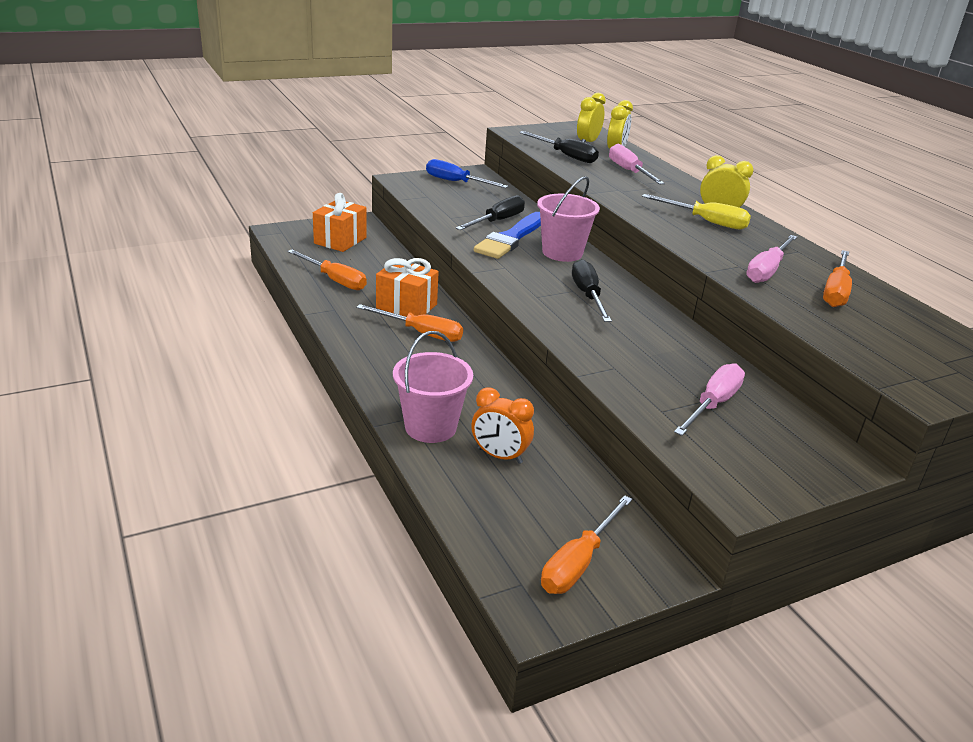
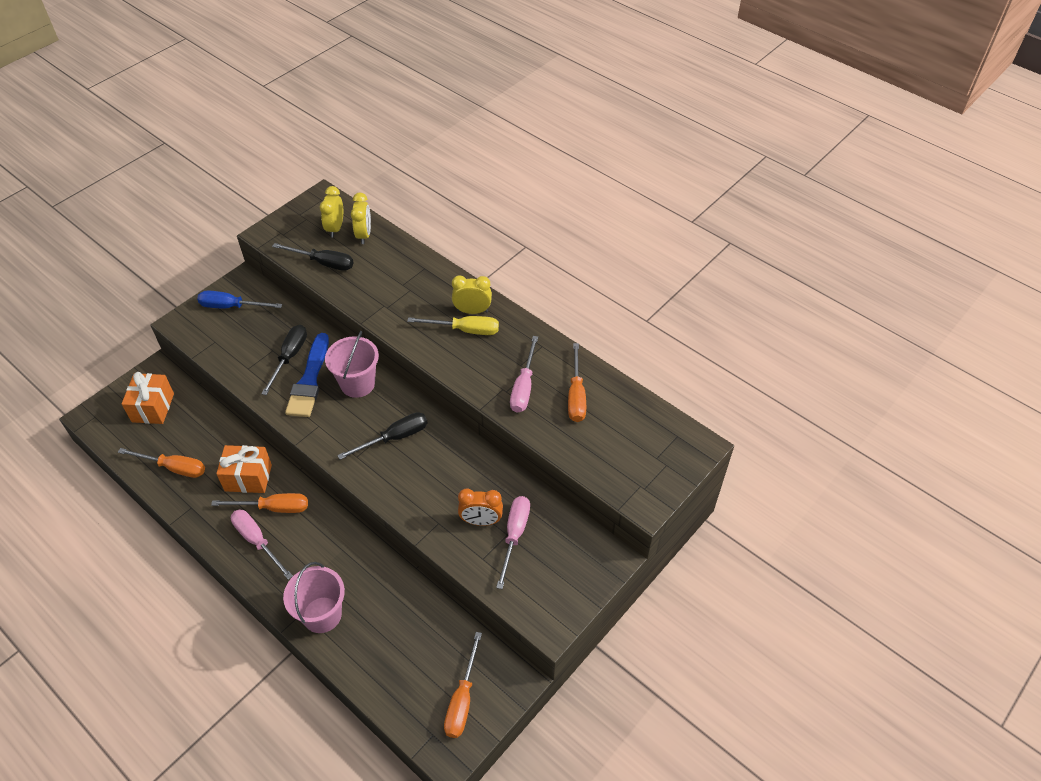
camera: 20 degrees left, 20 degrees up
(499, 456) = (381, 622): orange clock -> orange clock (481, 521)
(588, 295) = (394, 438): black screwdriver -> black screwdriver turned 90 degrees clockwise
(629, 171) = (384, 269): pink screwdriver -> pink screwdriver (257, 541)

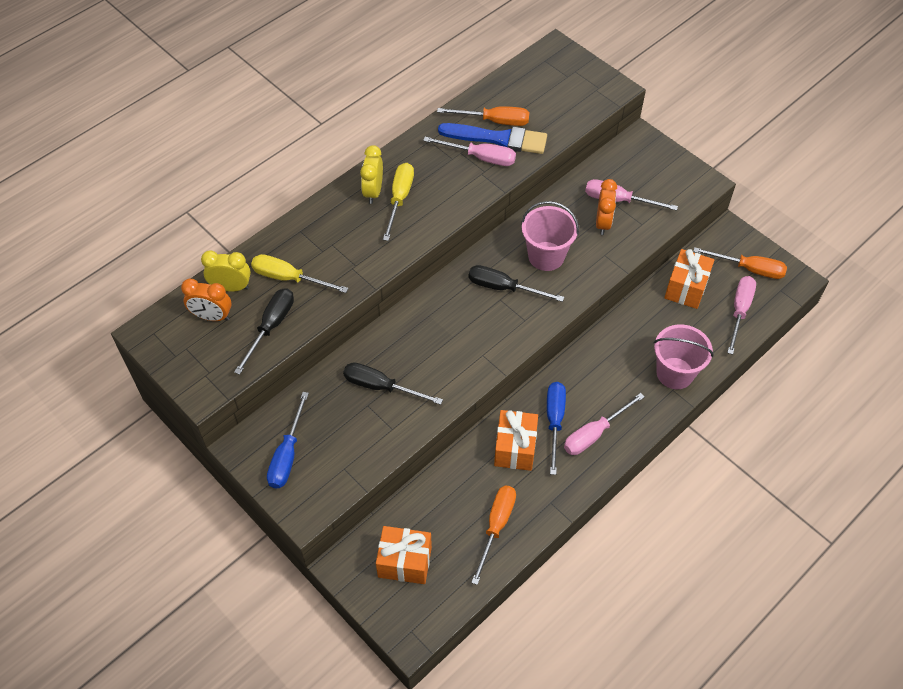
camera: 85 degrees left, 5 degrees up
(273, 508) = (554, 421): orange screwdriver -> blue screwdriver
(309, 380) = (418, 365): blue brush -> blue brush (498, 139)
(335, 228) = (212, 316): yellow clock -> orange clock
(357, 384) = (428, 320): pink bucket -> pink bucket (546, 256)
(373, 267) = (289, 278): none -> yellow screwdriver
(394, 438) = (503, 288): black screwdriver -> black screwdriver turned 45 degrees counterclockwise
(401, 685) = (739, 311): none -> pink screwdriver
(432, 629) = (686, 288): none -> orange gift

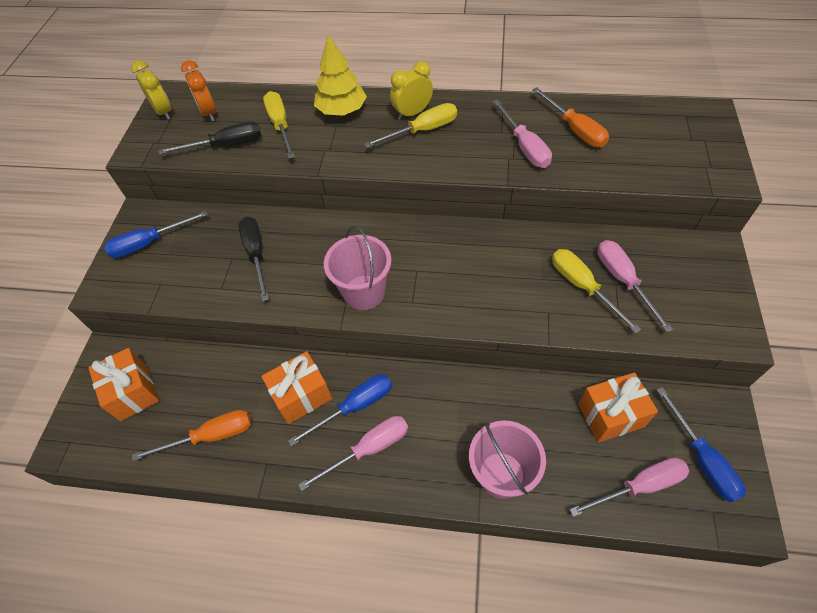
camera: 55 degrees right, 0 degrees up
(231, 287) = (244, 105): yellow clock -> yellow clock (163, 112)
(318, 230) = (342, 110): none -> yellow tree
(498, 139) = (559, 144): blue brush -> none
(503, 288) = (431, 265): black screwdriver -> none
(546, 256) = (497, 271): pink bucket -> pink bucket (364, 292)
(594, 434) = (369, 449): pink screwdriver -> pink screwdriver turned 135 degrees clockwise
(603, 223) = (582, 287): orange clock -> yellow screwdriver
(749, 269) = (701, 459): orange screwdriver -> blue screwdriver

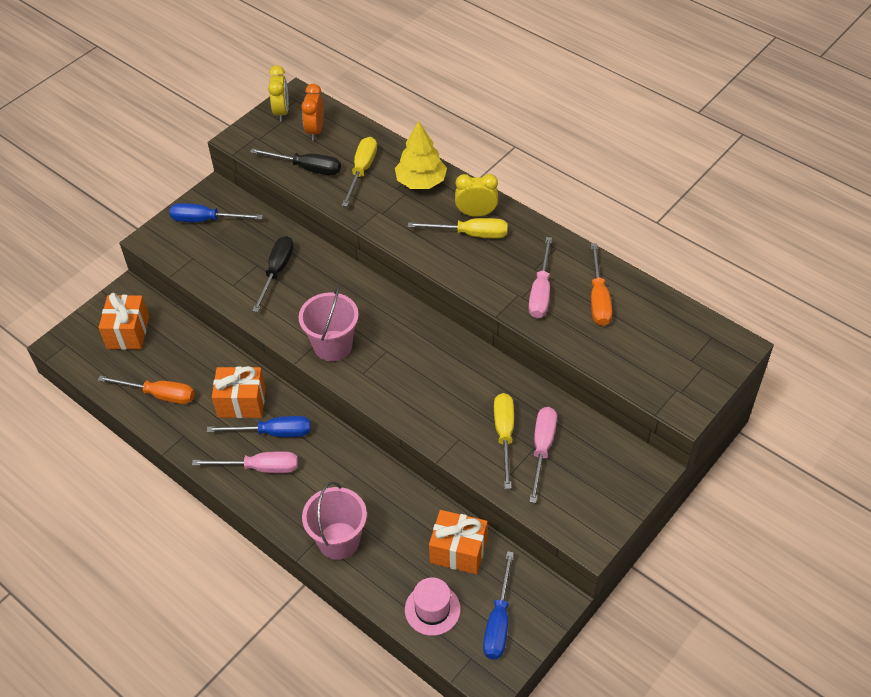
camera: 30 degrees right, 5 degrees down
(639, 486) = (432, 609): pink screwdriver -> pink hat

